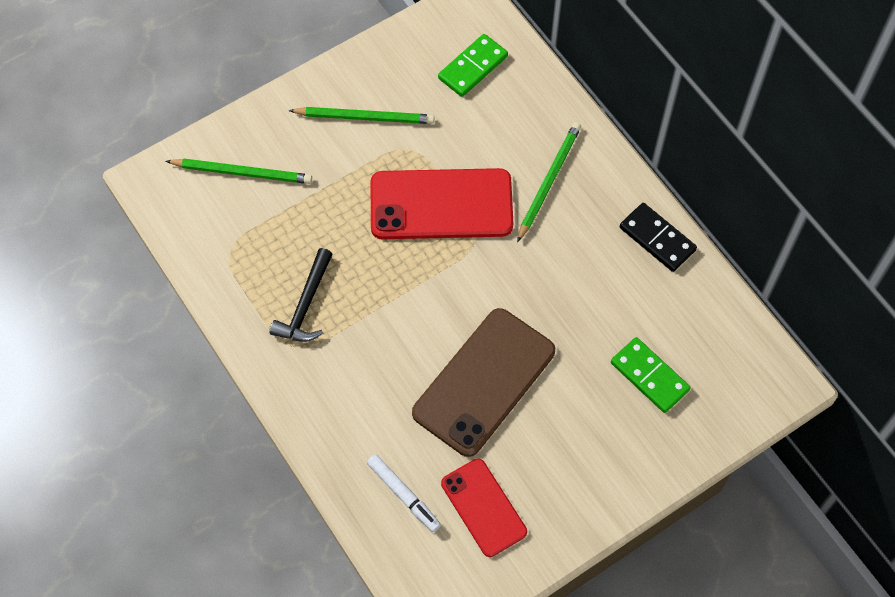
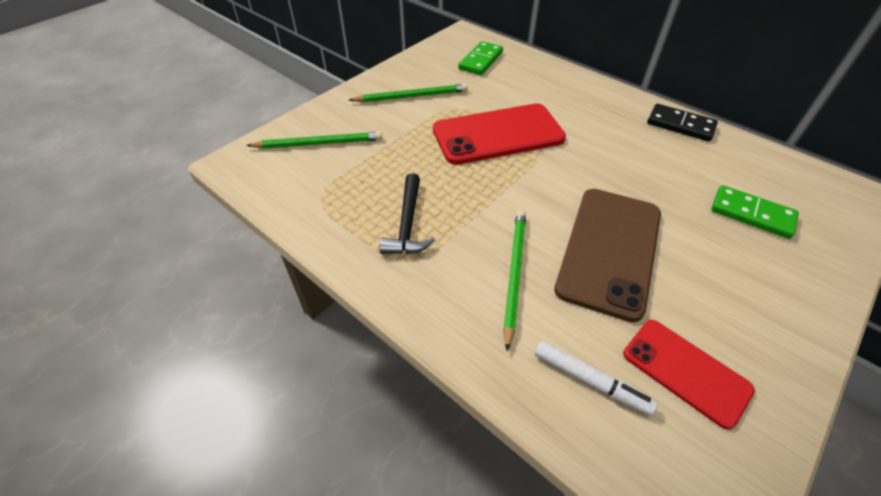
camera: 15 degrees left, 15 degrees down
(549, 181) = (574, 107): green pencil -> green pencil (514, 273)

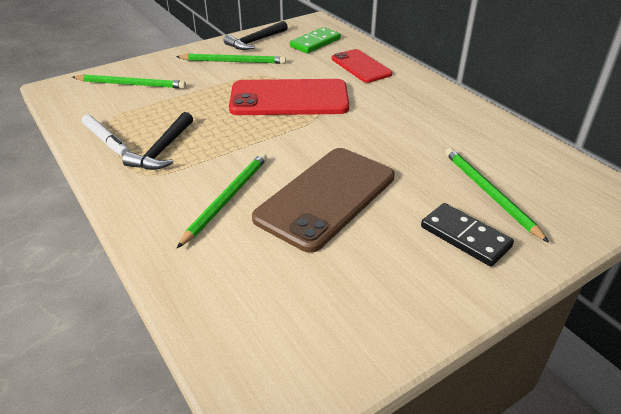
camera: 15 degrees right, 10 degrees down
(419, 67) = (255, 41): none -> black hammer
(590, 380) = (235, 284): white marker -> white marker (106, 140)
(680, 125) = (472, 115): black domino -> black domino (465, 237)
(685, 371) = (327, 296): red phone -> red phone (361, 66)
(751, 214) = (489, 193): green domino -> green pencil

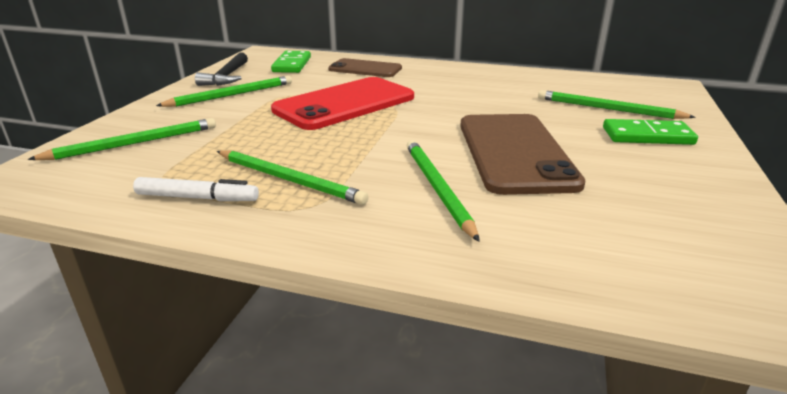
camera: 40 degrees left, 10 degrees down
(163, 150) = (289, 180): black hammer -> green pencil
(361, 66) = (365, 69): red phone -> brown phone
(465, 237) = (647, 136): black domino -> green domino

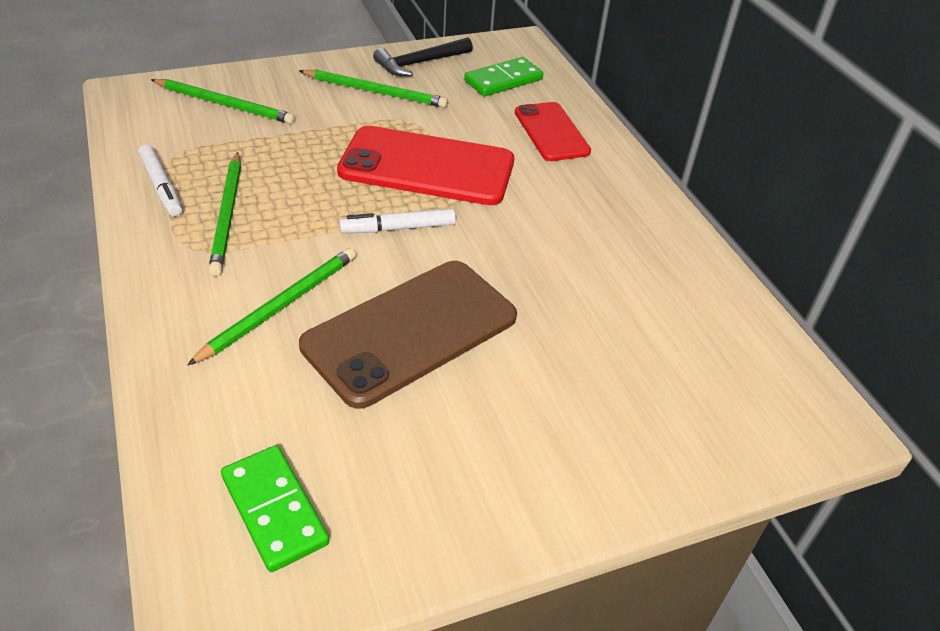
camera: 50 degrees right, 15 degrees up
(365, 69) = (551, 132): brown phone -> red phone
(399, 128) = (398, 228): none -> white marker
(607, 109) = (637, 374): green pencil -> none
(647, 136) = (571, 432): green domino -> green domino (275, 510)

